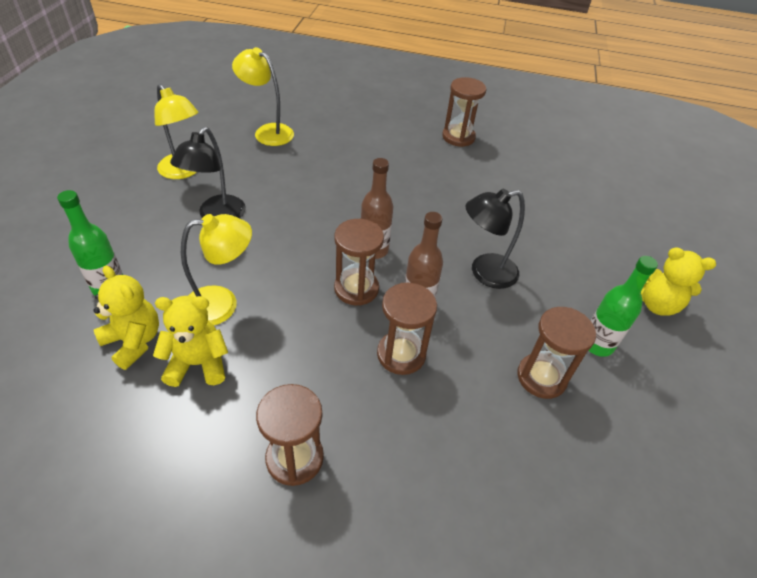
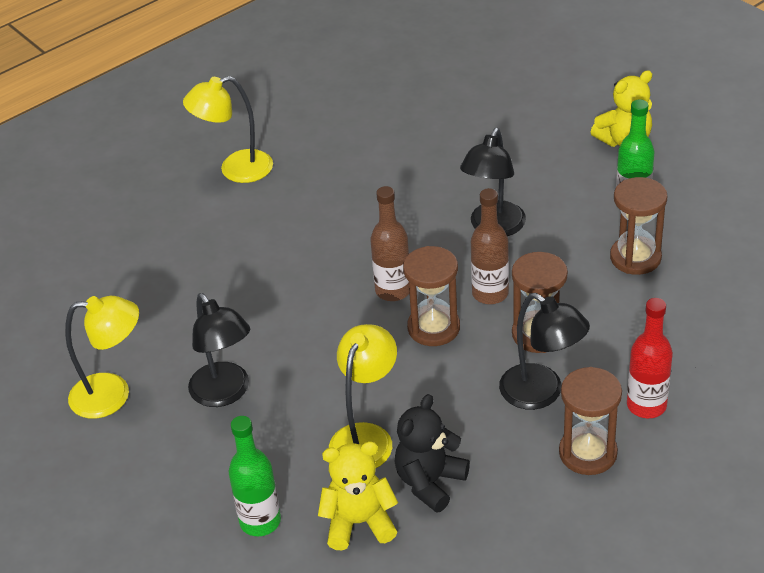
camera: 45 degrees left, 5 degrees down
(198, 364) = (430, 482): yellow teddy bear -> black teddy bear
(267, 132) = (108, 291): yellow lamp -> yellow lamp (235, 170)
(339, 389) = (541, 394): none -> black lamp
(381, 476) = (646, 405): none -> red bottle
(458, 137) = (282, 137): brown hourglass -> none

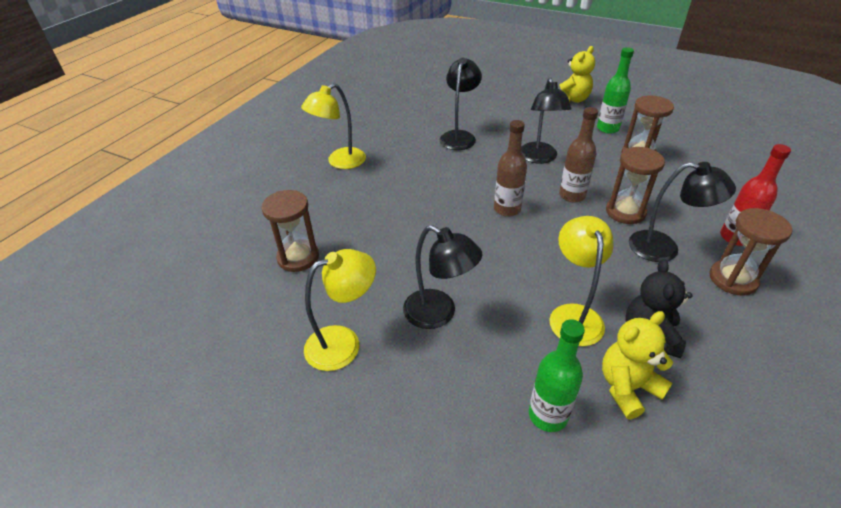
camera: 25 degrees left, 0 degrees up
(413, 166) = (459, 136): none -> black lamp
(433, 328) = (554, 225): brown hourglass -> brown hourglass (298, 257)

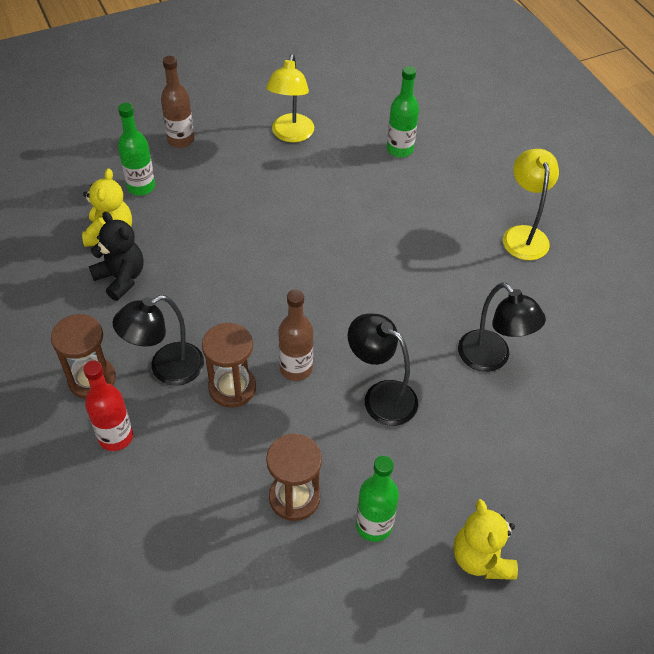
camera: 125 degrees right, 10 degrees up
(298, 257) = (400, 149): brown hourglass -> green bottle
(439, 314) = (263, 188): black lamp -> none
(507, 209) = (328, 304): brown bottle -> brown bottle (181, 140)
(573, 315) = (182, 253): yellow lamp -> none

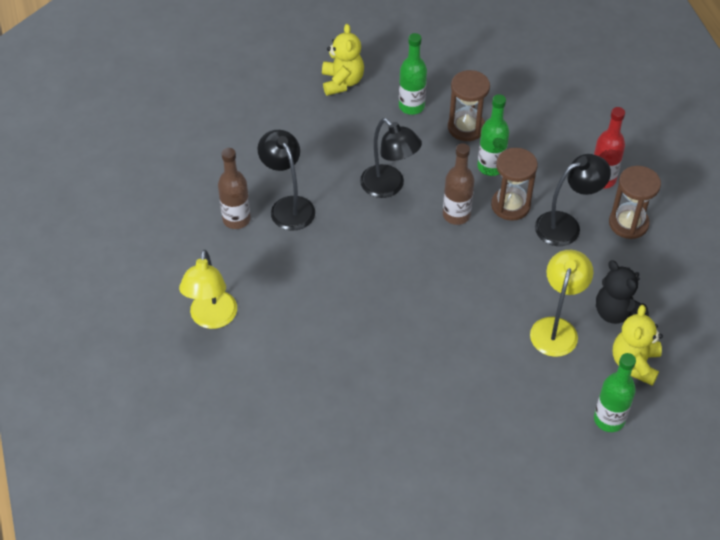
camera: 170 degrees left, 0 degrees up
(181, 140) = (569, 484): brown bottle -> brown bottle (236, 219)
(291, 135) = (436, 478): yellow lamp -> yellow lamp (556, 328)
(400, 149) = (310, 442): green bottle -> green bottle (490, 167)

